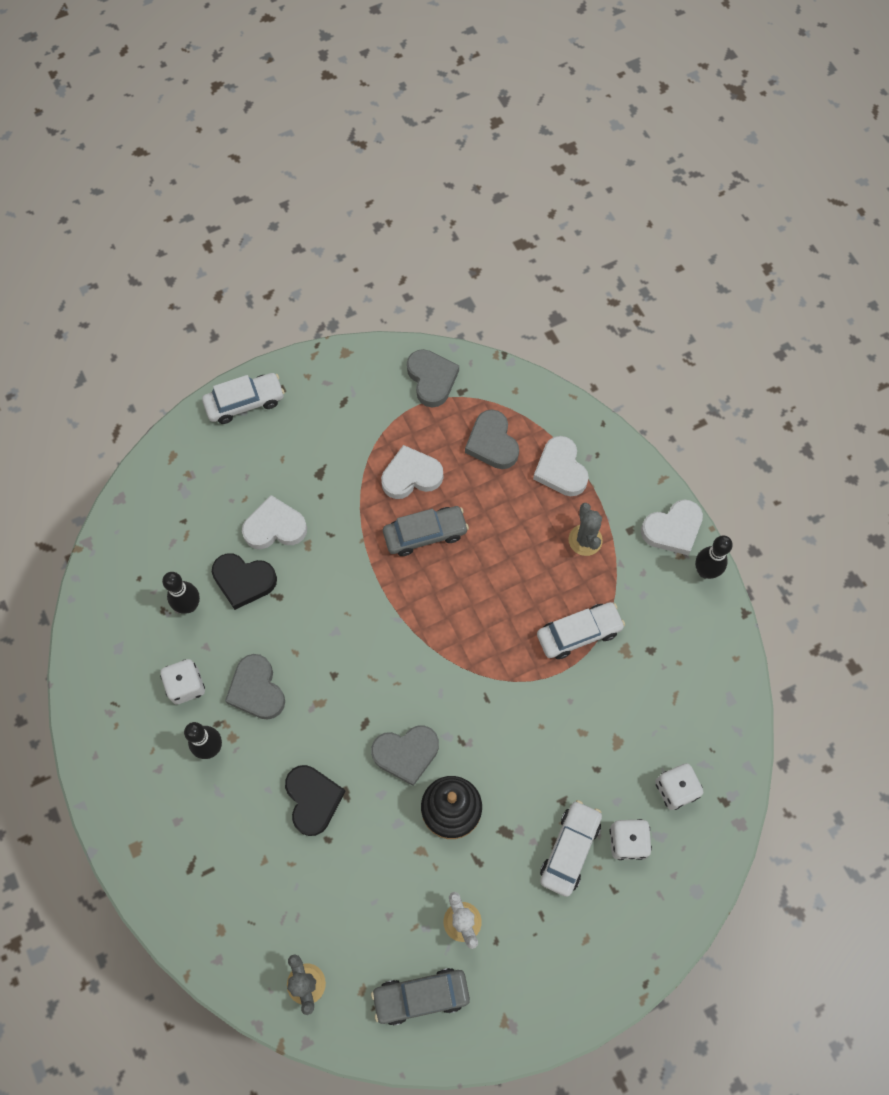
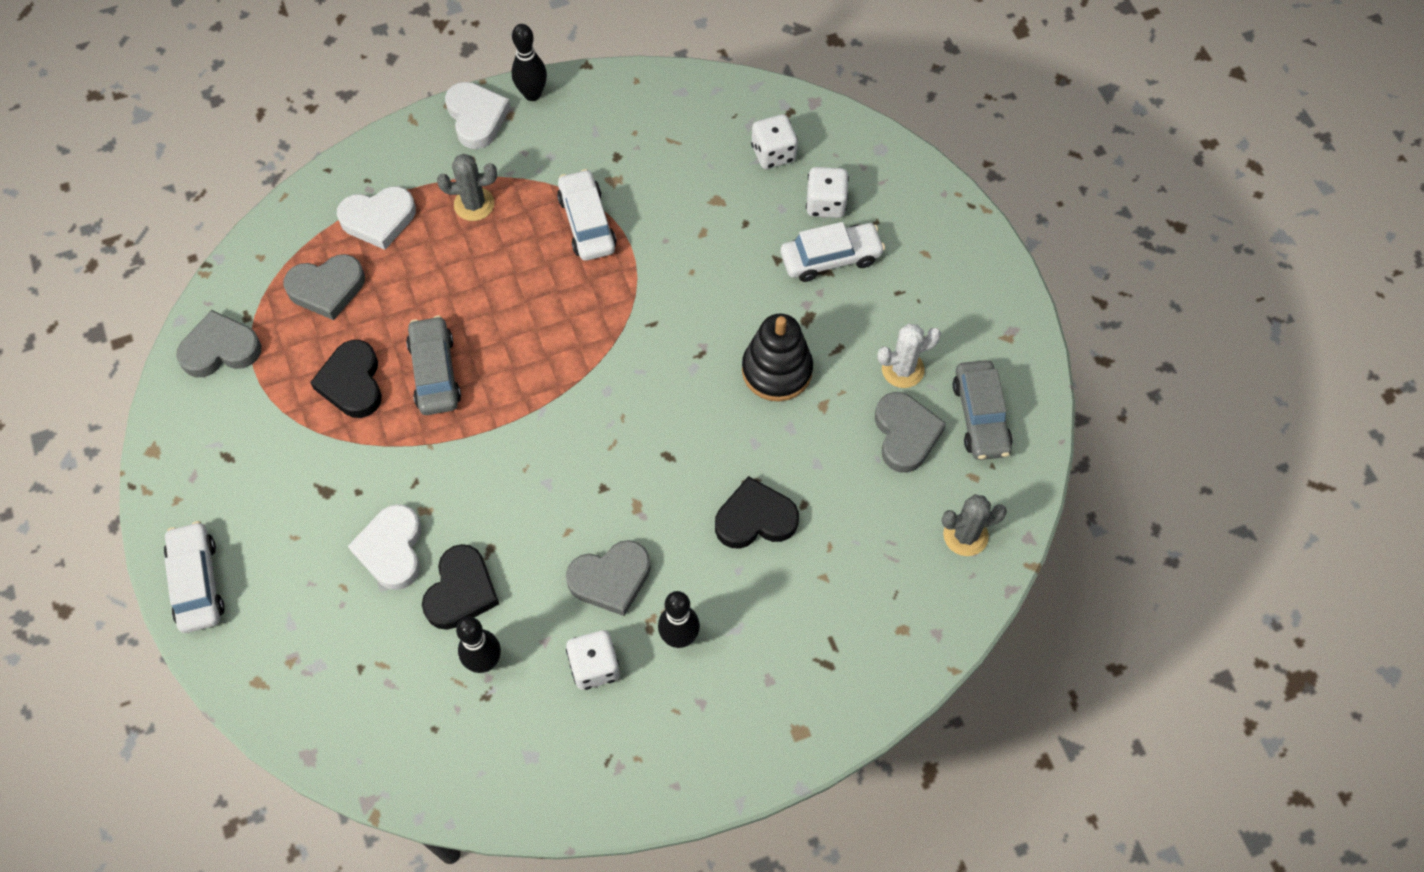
camera: 85 degrees left, 5 degrees down
(406, 753) = (709, 413): grey heart -> grey heart (905, 434)
(411, 476) = (352, 383): white heart -> black heart
(570, 849) = (831, 258): white car -> white car turned 135 degrees clockwise

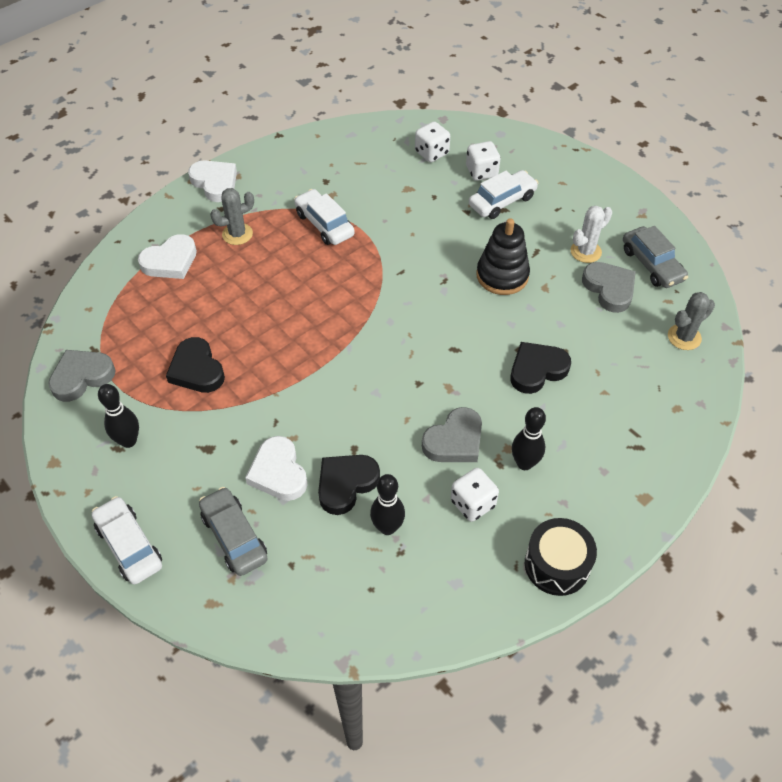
camera: 20 degrees left, 10 degrees down
(327, 288) = (150, 315): grey heart -> none
(435, 372) = (257, 345): grey car -> grey car (234, 537)
(461, 591) = (346, 484): black heart -> black heart turned 135 degrees counterclockwise
(532, 94) = (248, 160): black bowling pin -> black bowling pin (128, 441)
(654, 776) = (557, 565): none -> black drum

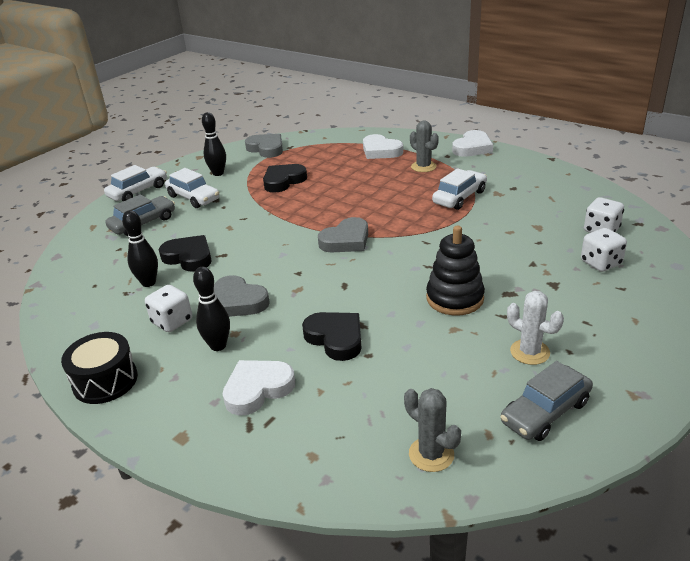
camera: 80 degrees right, 20 degrees down
(278, 472) = (197, 228): white heart -> white heart (257, 389)
(502, 201) = (566, 282): white car -> white car (193, 198)
(609, 289) = (479, 378): grey heart -> grey heart (346, 240)

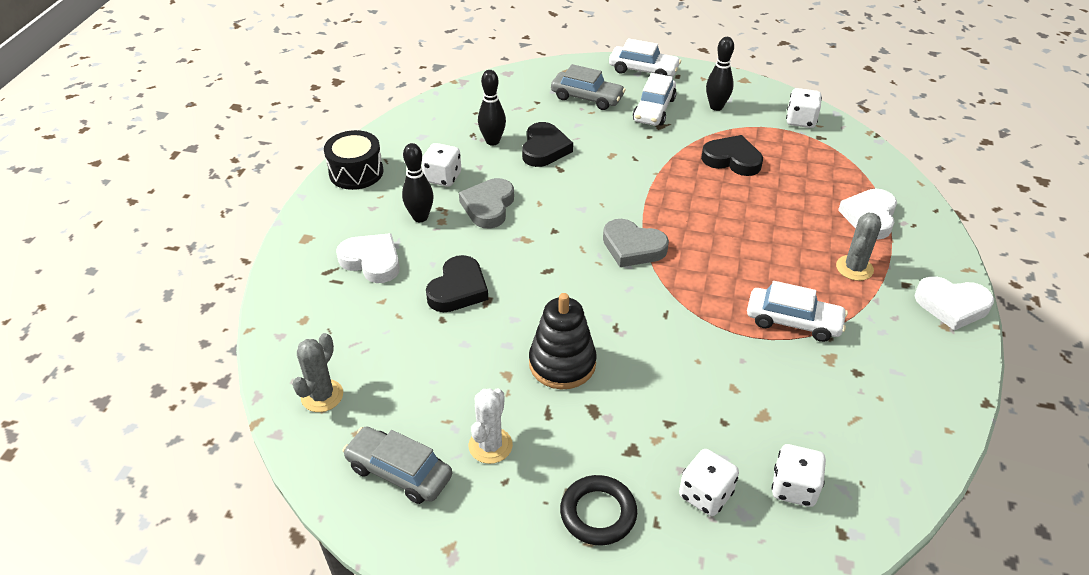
camera: 65 degrees right, 10 degrees up
(266, 149) = (800, 121): grey heart -> white dice
(609, 311) = (598, 513): none -> black ring

